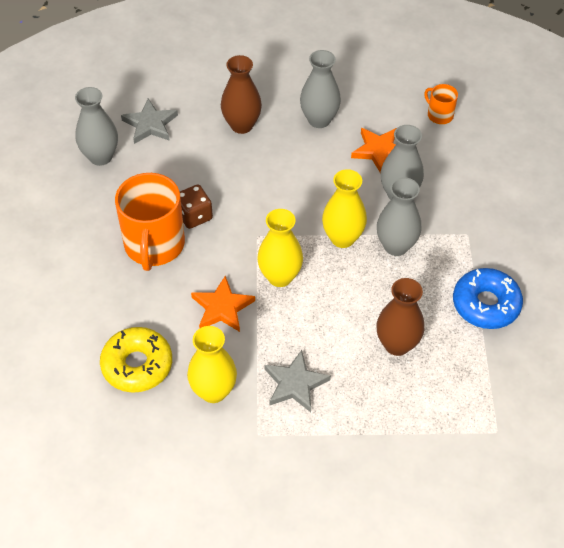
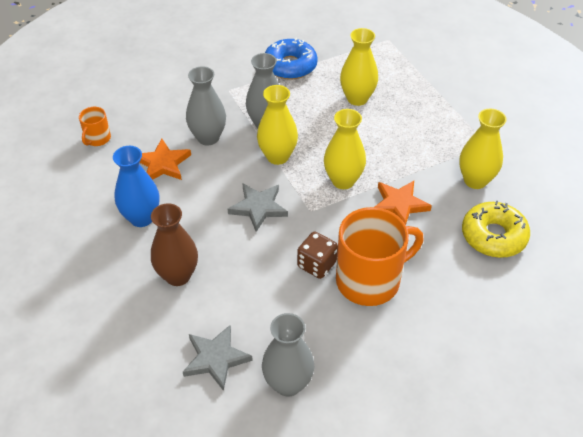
camera: 115 degrees left, 5 degrees down
(295, 384) = (431, 139): grey star -> grey star (258, 208)
(319, 120) = (141, 218): grey vase -> blue vase
(397, 344) = (357, 98): brown vase -> yellow vase

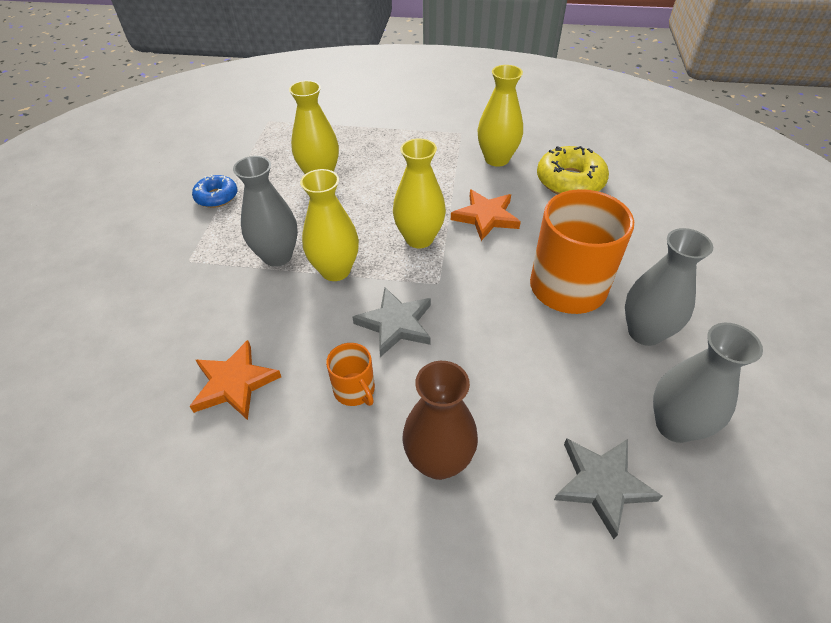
camera: 55 degrees left, 0 degrees up
(97, 138) = (103, 439): orange mug -> orange mug (355, 390)
(141, 218) = (304, 455): blue vase -> none
(208, 138) = (241, 316): grey vase -> grey vase (645, 332)
(290, 66) = (217, 197): blue donut -> blue donut, size x0.62
(316, 264) = (518, 315): brown dice -> none

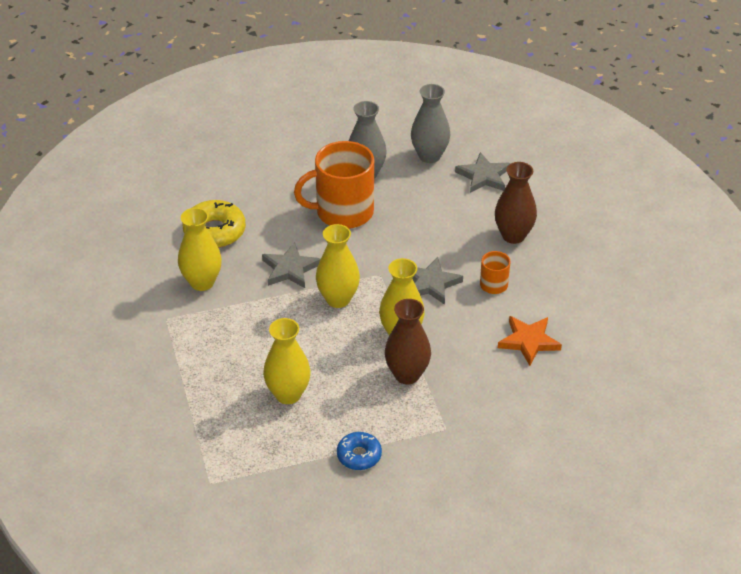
camera: 115 degrees left, 5 degrees down
(277, 256) = (407, 374): grey vase -> brown vase
(486, 217) = (290, 269): orange star -> grey star

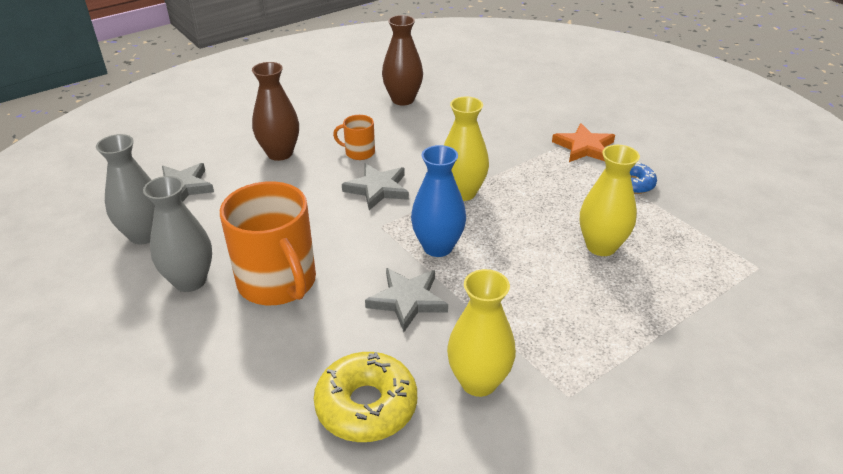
camera: 110 degrees left, 5 degrees down
(338, 299) = (438, 247): yellow vase -> blue vase
(407, 374) = (514, 178): brown vase -> brown vase (403, 99)
(529, 341) = (425, 124): orange star -> orange star (584, 147)

